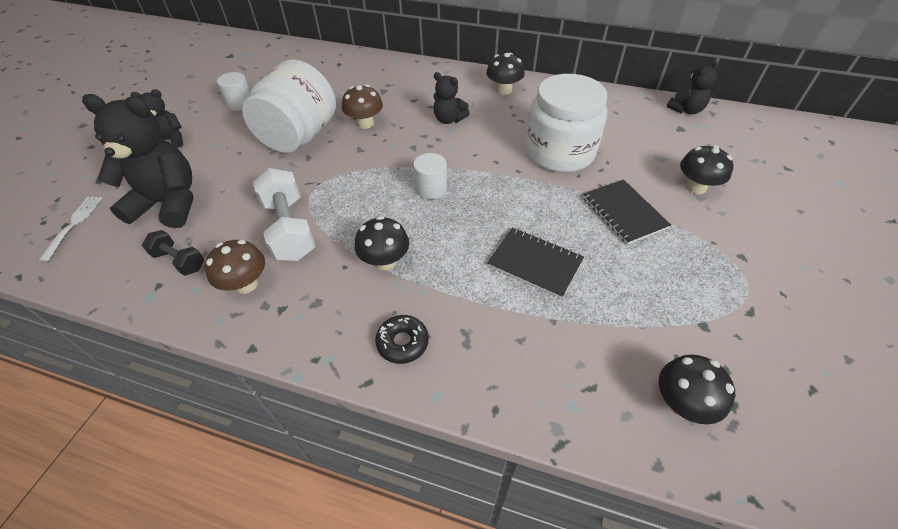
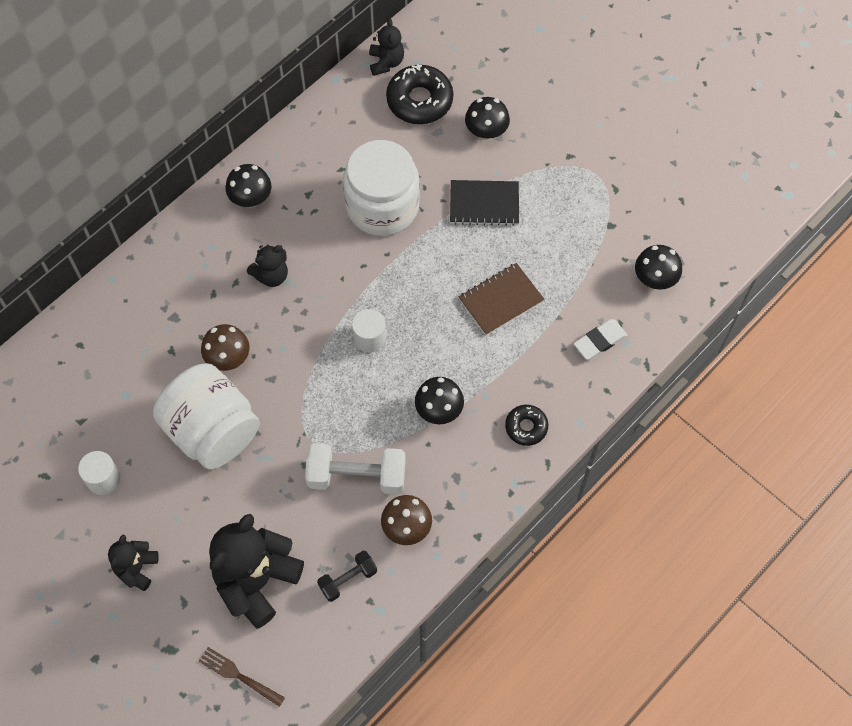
camera: 65 degrees left, 15 degrees up
(73, 225) = (239, 676): white fork -> brown fork
(535, 263) = (501, 300): black notebook -> brown notebook
(554, 374) = (600, 341): none -> white eraser
(676, 138) = (419, 100): none -> black donut

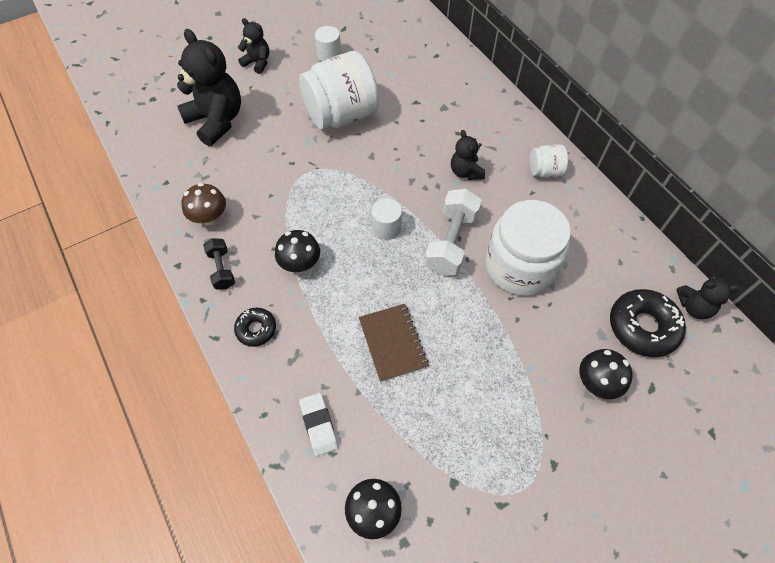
camera: 105 degrees right, 5 degrees down
(228, 358) = (398, 133): brown mushroom -> none
(239, 676) = (156, 102): brown fork -> none
(251, 198) = (545, 171): black mushroom -> white jar
(348, 579) = (189, 172): black dumbbell -> black dumbbell (222, 269)
(357, 476) = (267, 194): white dumbbell -> white dumbbell (451, 242)
(484, 204) = (506, 356): black notebook -> none

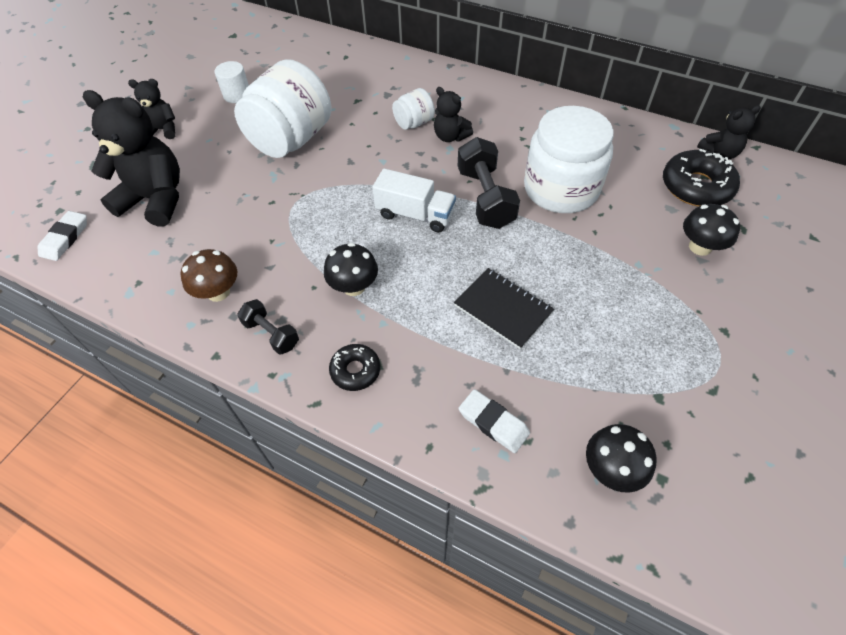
camera: 30 degrees left, 5 degrees down
(143, 123) = (65, 238): none -> white eraser
(386, 228) = (415, 214): white cylinder -> white truck
(393, 343) = (503, 309): brown notebook -> black notebook
(451, 242) = (485, 198): white dumbbell -> black dumbbell
(545, 171) = (518, 107): white jar -> white jar (414, 123)

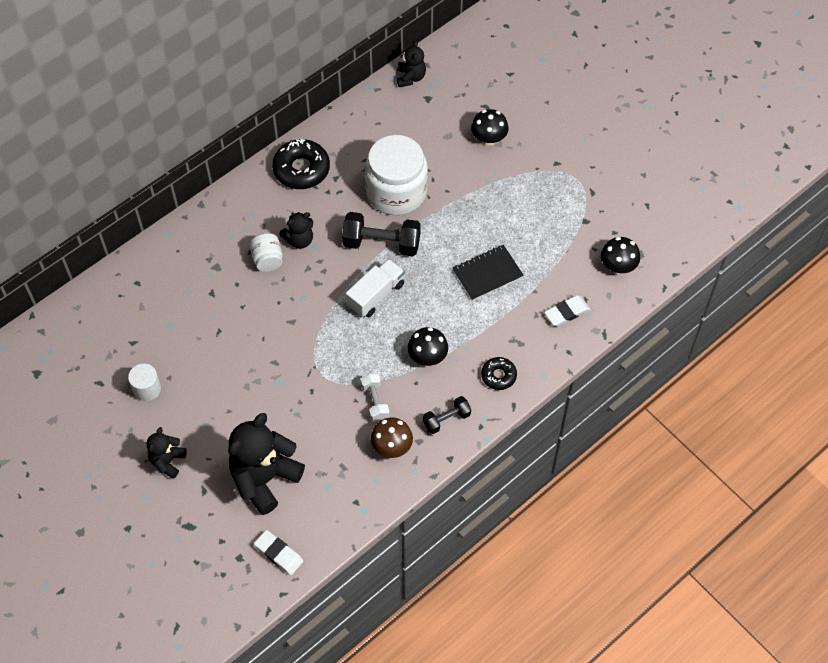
camera: 70 degrees left, 5 degrees up
(275, 258) = (375, 402): none -> white dumbbell
(291, 139) = (239, 358): white jar -> none
(696, 187) = (435, 110): black donut -> black donut (301, 169)

